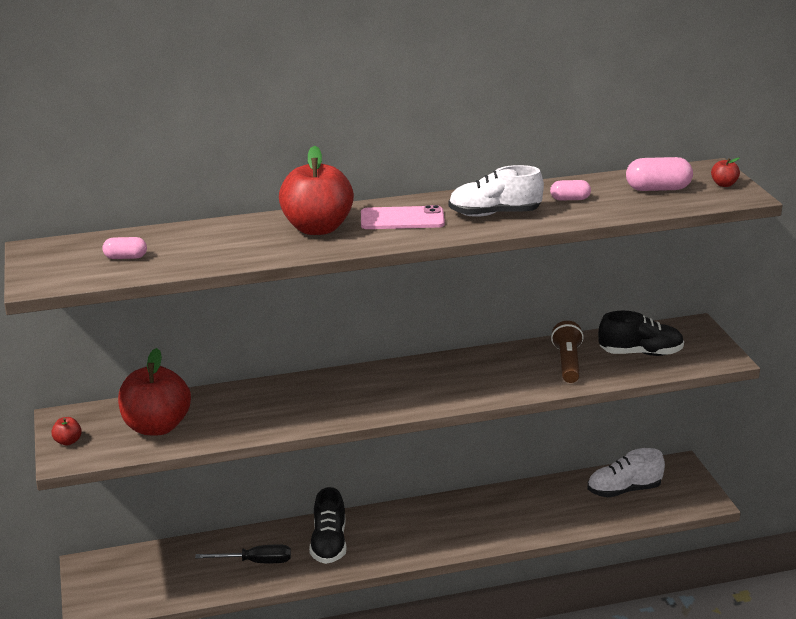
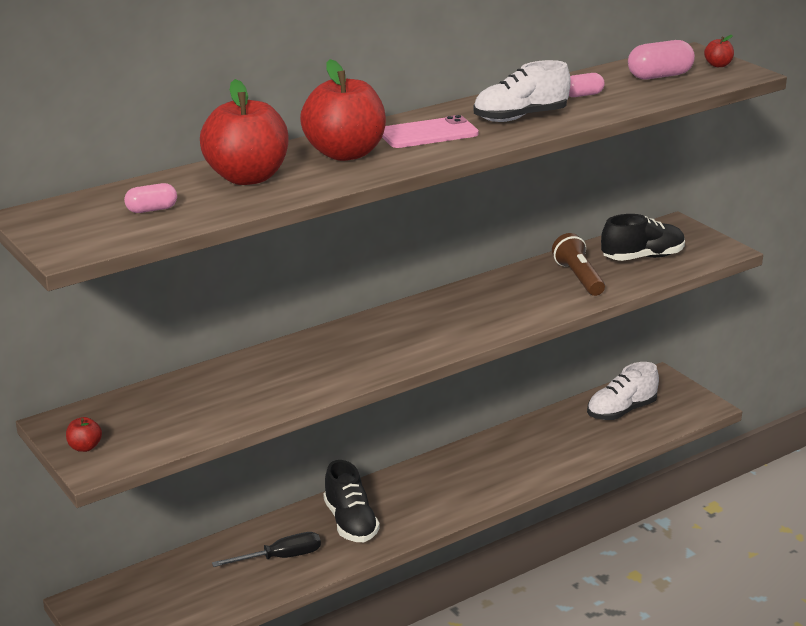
camera: 20 degrees left, 0 degrees up
(157, 427) = (180, 413): red apple -> red apple (247, 177)

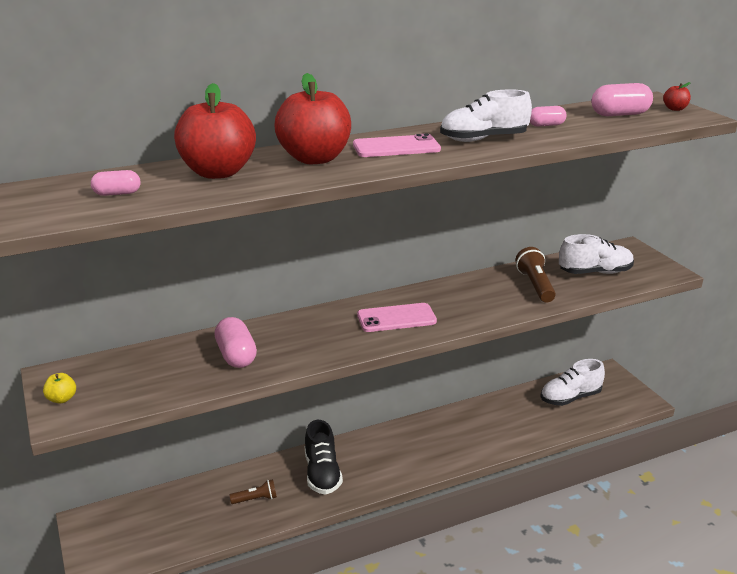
camera: 10 degrees right, 0 degrees up
(85, 447) = (62, 399): red apple -> yellow apple
(263, 384) = (236, 356): none -> pink capsule
(281, 557) = (256, 499): black screwdriver -> brown flashlight
(431, 328) = (396, 318): none -> pink phone
(642, 257) = (595, 272): black shoe -> white shoe

